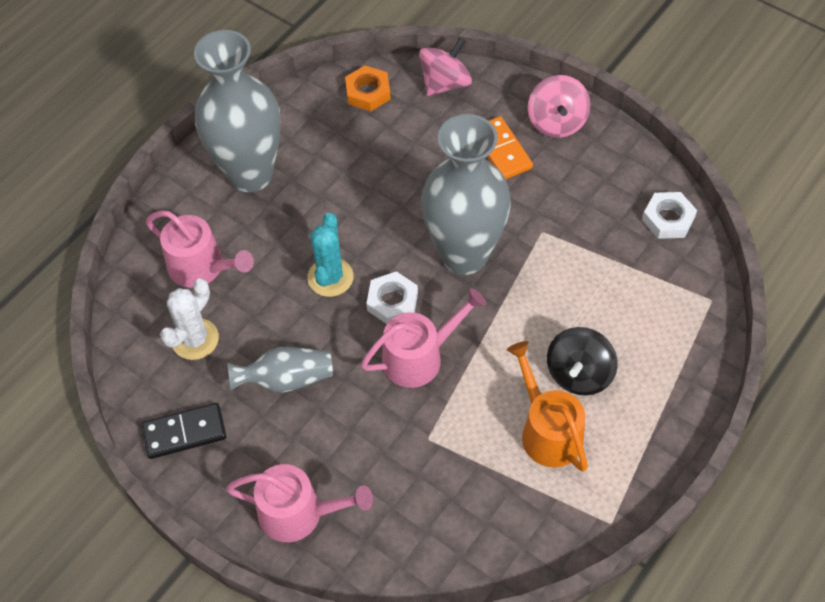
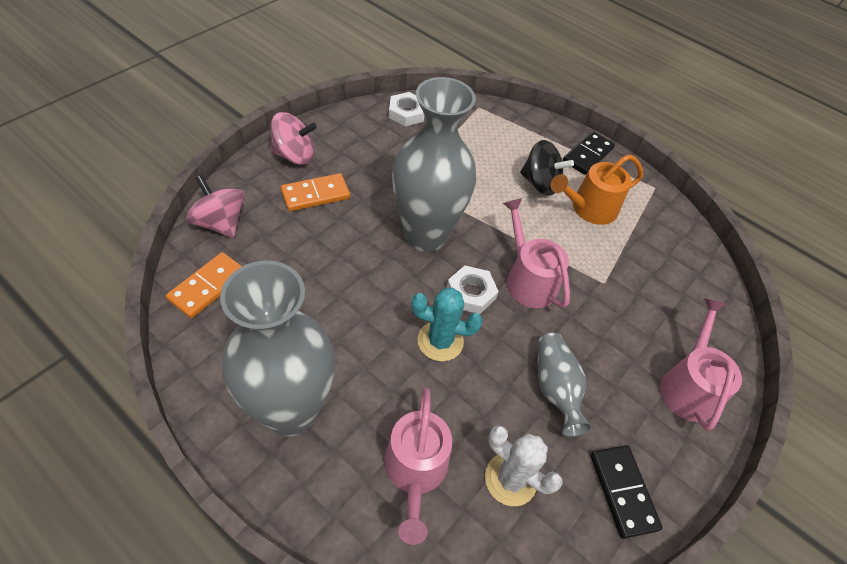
camera: 95 degrees left, 5 degrees down
(201, 267) = (415, 470): pink watering can -> pink watering can turned 150 degrees clockwise
(368, 92) = (208, 287): orange nut -> orange domino
(653, 437) = (587, 155): none -> black domino

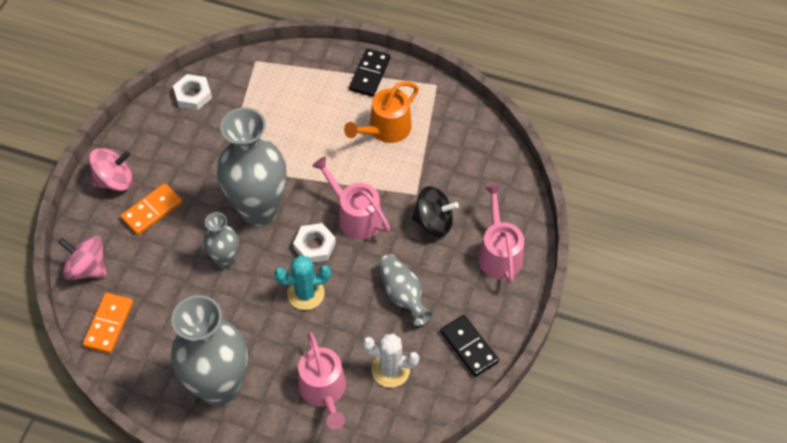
camera: 15 degrees left, 5 degrees up
(367, 270) = (225, 260): none -> grey vase
(540, 183) = (337, 121): black spinning top -> black spinning top (434, 222)

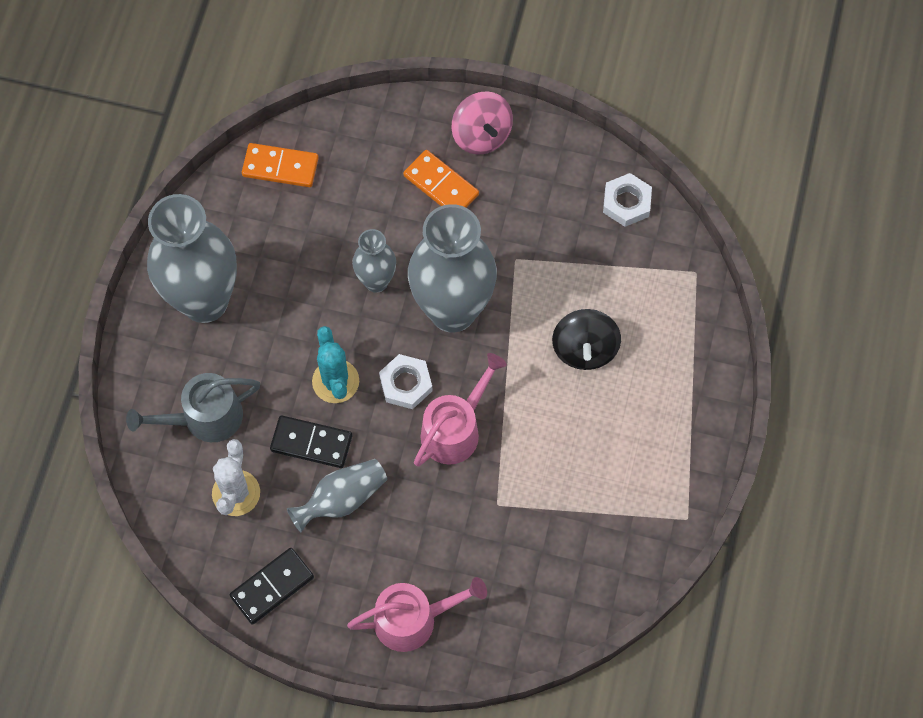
camera: 85 degrees right, 10 degrees up
(87, 268) = (353, 129): pink spinning top -> none
(324, 390) = (205, 418): pink watering can -> grey watering can
(369, 74) = (693, 425): black domino -> black domino (311, 443)
(386, 129) = (600, 456): orange watering can -> none
(434, 222) = (454, 531): black spinning top -> black spinning top (584, 349)

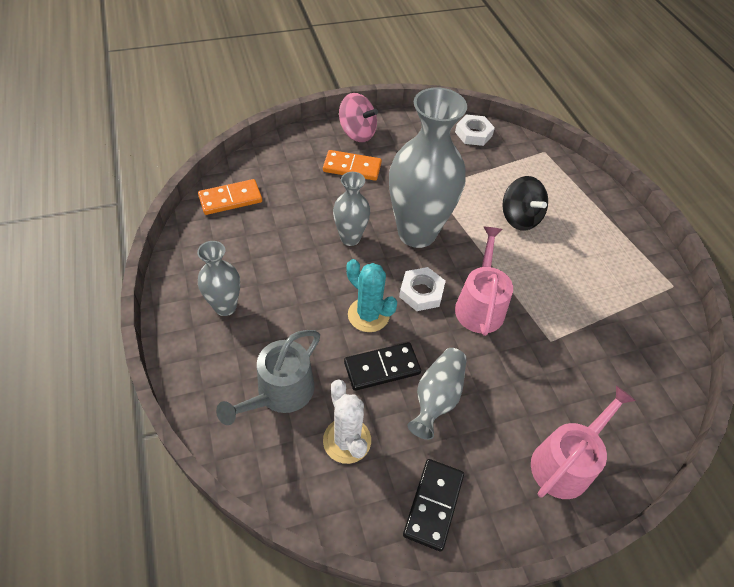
camera: 35 degrees left, 15 degrees down
(205, 301) = (225, 307): grey vase -> grey vase, size x0.51

